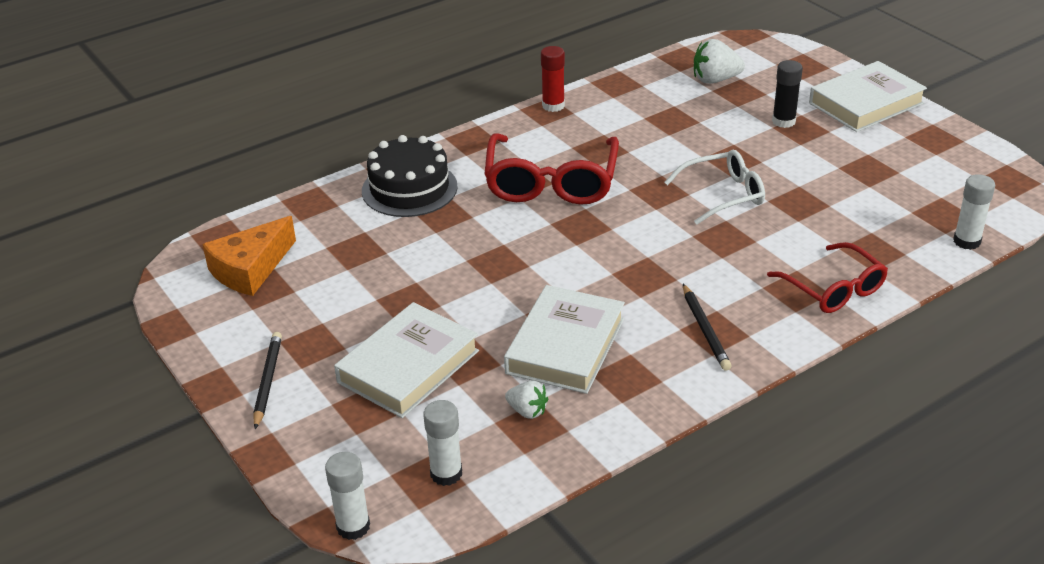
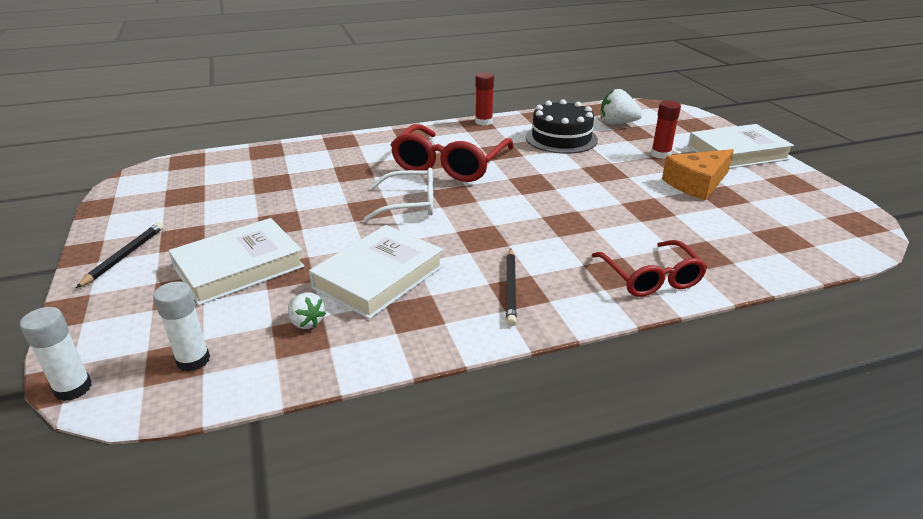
camera: 15 degrees right, 5 degrees down
(250, 269) = (187, 182): orange cheese -> orange cheese (697, 183)
(409, 189) = (342, 153): black cake -> black cake (561, 138)
(724, 195) = (584, 193): white glasses -> white glasses (410, 204)
(783, 121) = (660, 154): black glue stick -> red glue stick
(966, 241) = (800, 263): white glue stick -> none

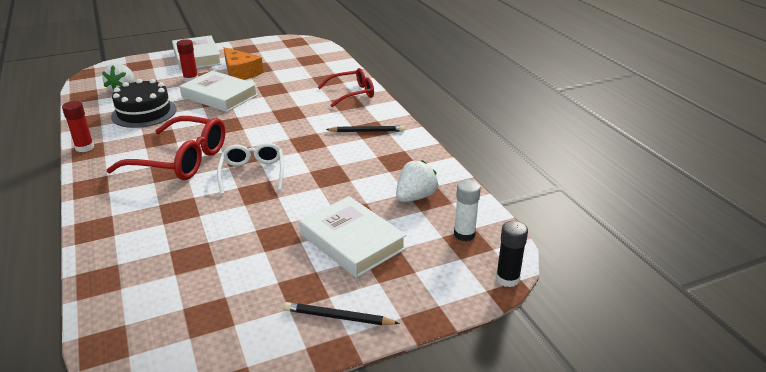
camera: 95 degrees left, 0 degrees up
(73, 388) = (507, 279): white glue stick -> black glue stick
(306, 322) = (415, 197): white strawberry -> white strawberry, size x1.62
(379, 277) = (360, 176): white book -> white book (220, 96)

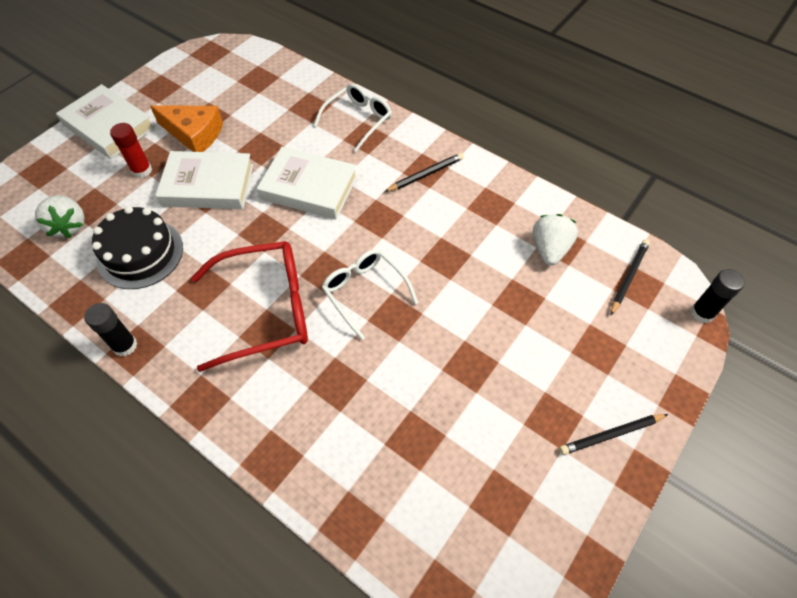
camera: 30 degrees left, 25 degrees up
(84, 147) = (125, 345): red glue stick -> black glue stick
(352, 93) = (358, 120): red glasses -> white glasses
(352, 241) = (543, 336): white book -> white book (309, 187)
(464, 234) = (628, 277): white glue stick -> black pencil

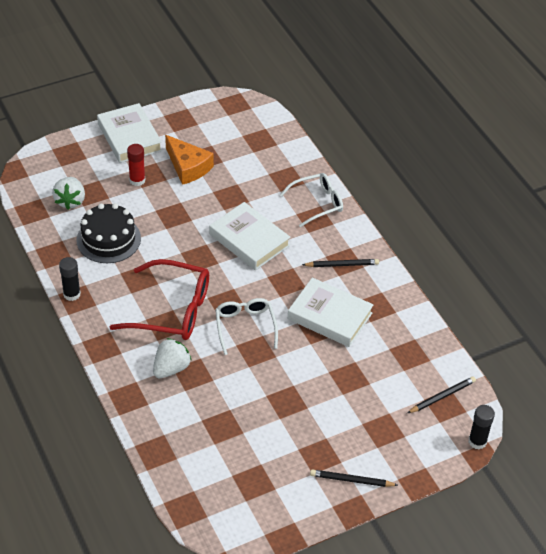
camera: 25 degrees right, 10 degrees down
(208, 185) = (178, 209): white book -> white book (330, 316)
(549, 249) = (397, 354): white strawberry -> white strawberry (171, 368)

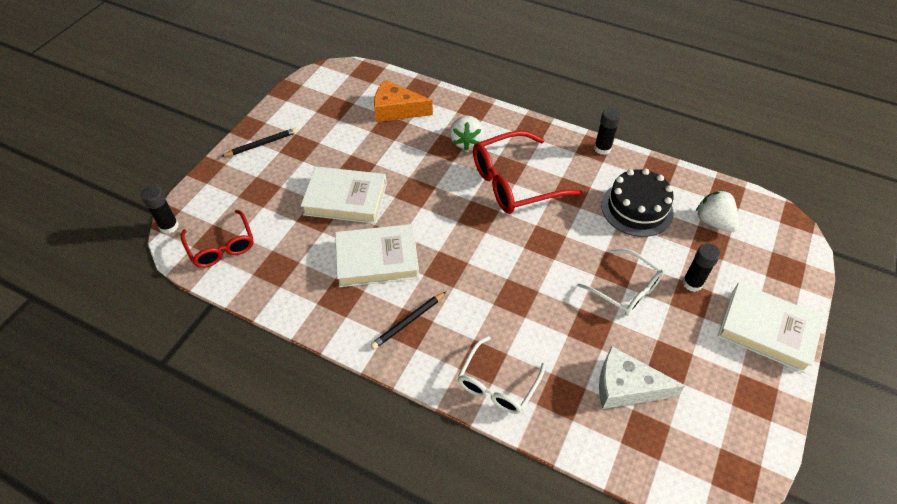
camera: 145 degrees right, 5 degrees up
(137, 180) = (692, 283): red glue stick -> black glue stick
(188, 167) = (670, 334): orange cheese -> orange cheese (396, 110)
(245, 161) = (626, 387): none -> white cheese
(245, 326) = (442, 205): white glasses -> white glasses (626, 289)
(249, 240) = (521, 289): white book -> white book (345, 199)
(442, 396) = (221, 246): black pencil -> red glasses

